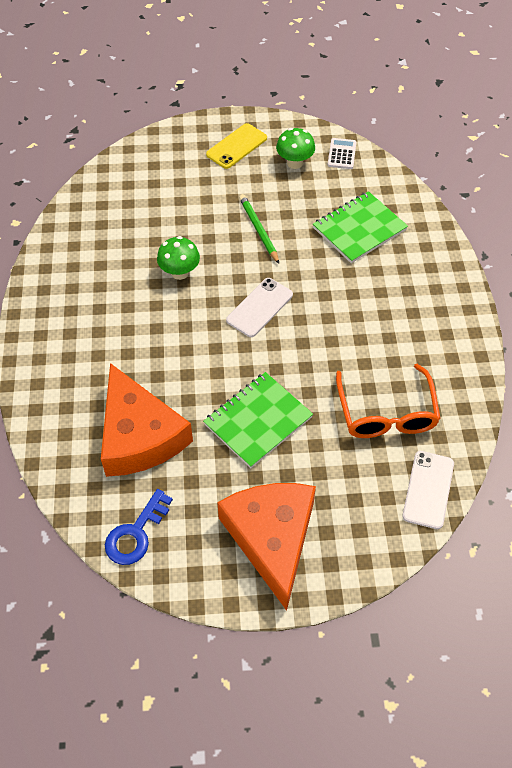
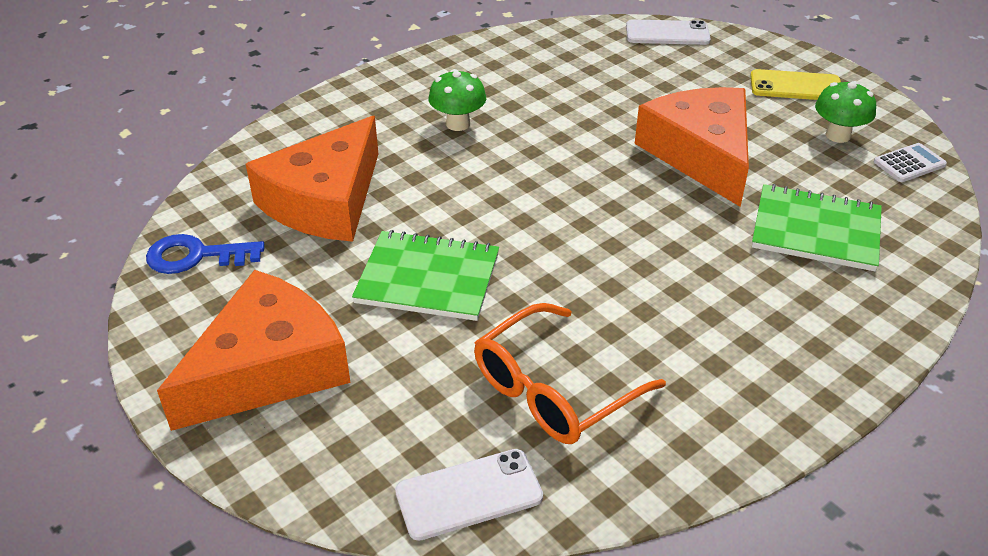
camera: 55 degrees right, 15 degrees down
(180, 272) = (569, 129): green mushroom -> green mushroom (458, 124)
(258, 230) = (701, 154): green pencil -> orange cheese
(260, 307) = (591, 206): white phone -> white phone (667, 33)

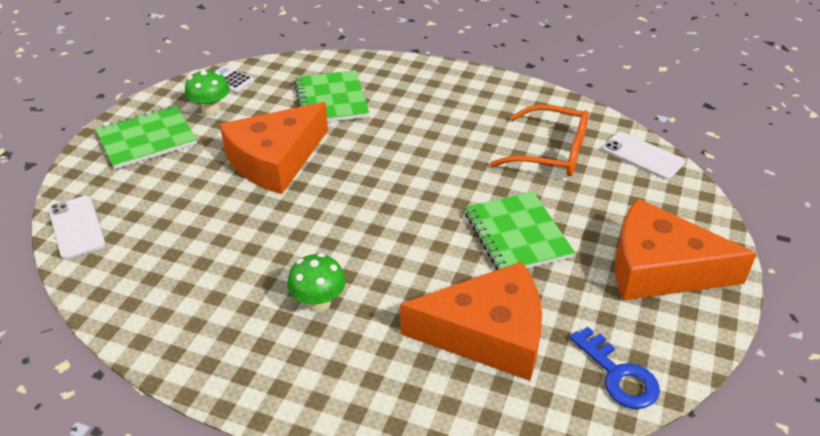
camera: 120 degrees left, 0 degrees up
(795, 86) = (147, 139): yellow phone -> green notebook

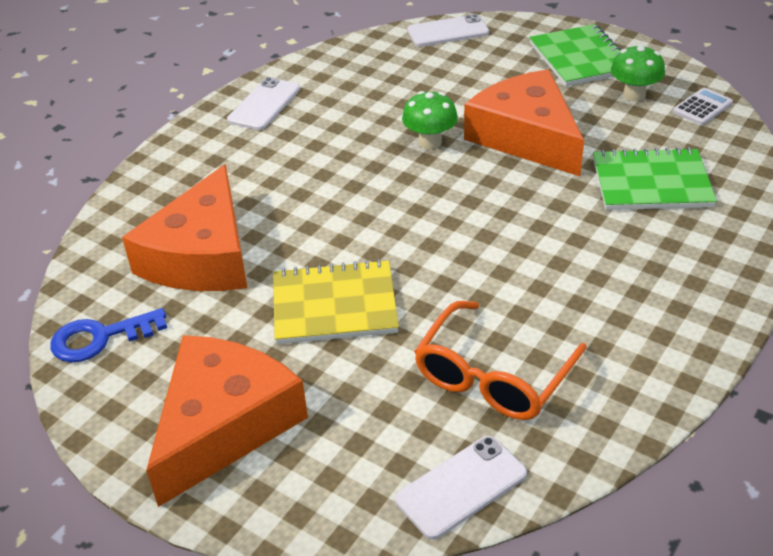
camera: 105 degrees right, 0 degrees up
(221, 351) = (264, 104): none -> white phone
(318, 303) = (294, 155): green mushroom -> green mushroom (430, 142)
(517, 235) = (334, 305): green notebook -> yellow notebook

